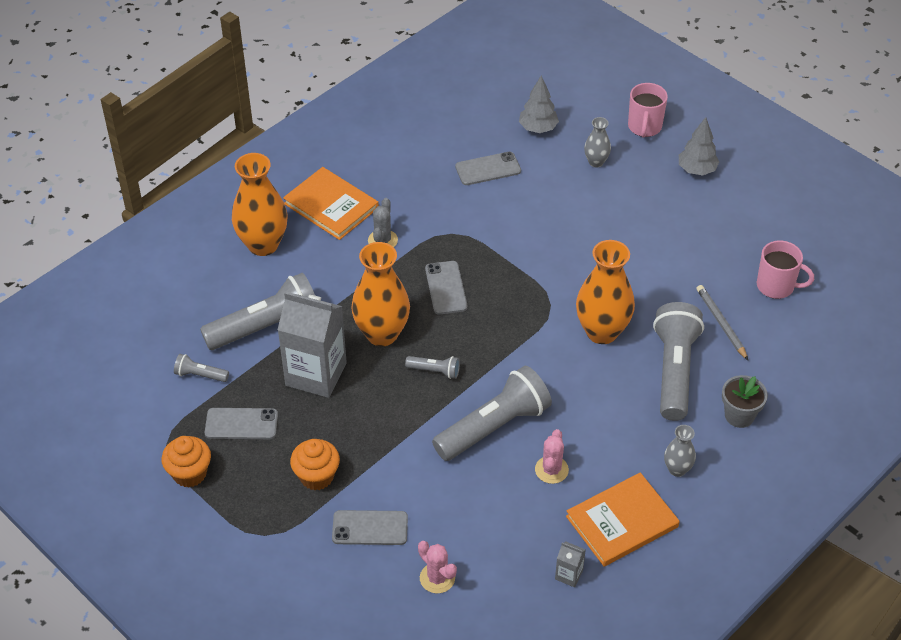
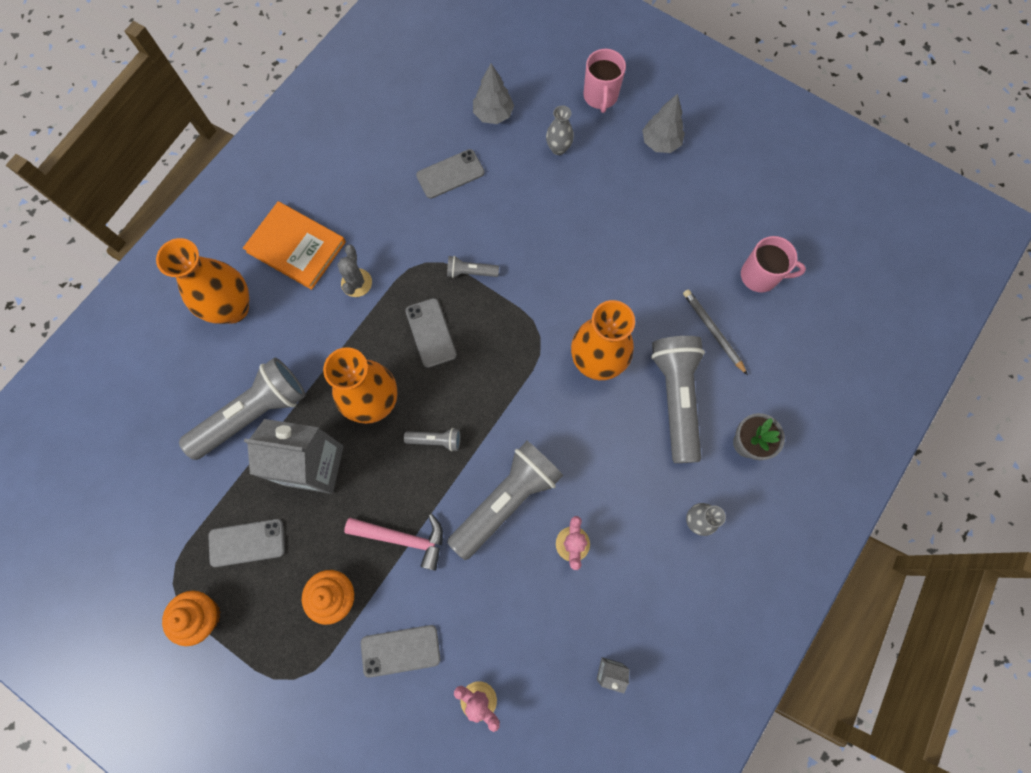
camera: 10 degrees left, 25 degrees up
(200, 375) = (194, 487): grey flashlight -> grey flashlight (470, 272)
(389, 442) = (403, 538): none -> pink hammer
(622, 522) = (652, 595): orange book -> none

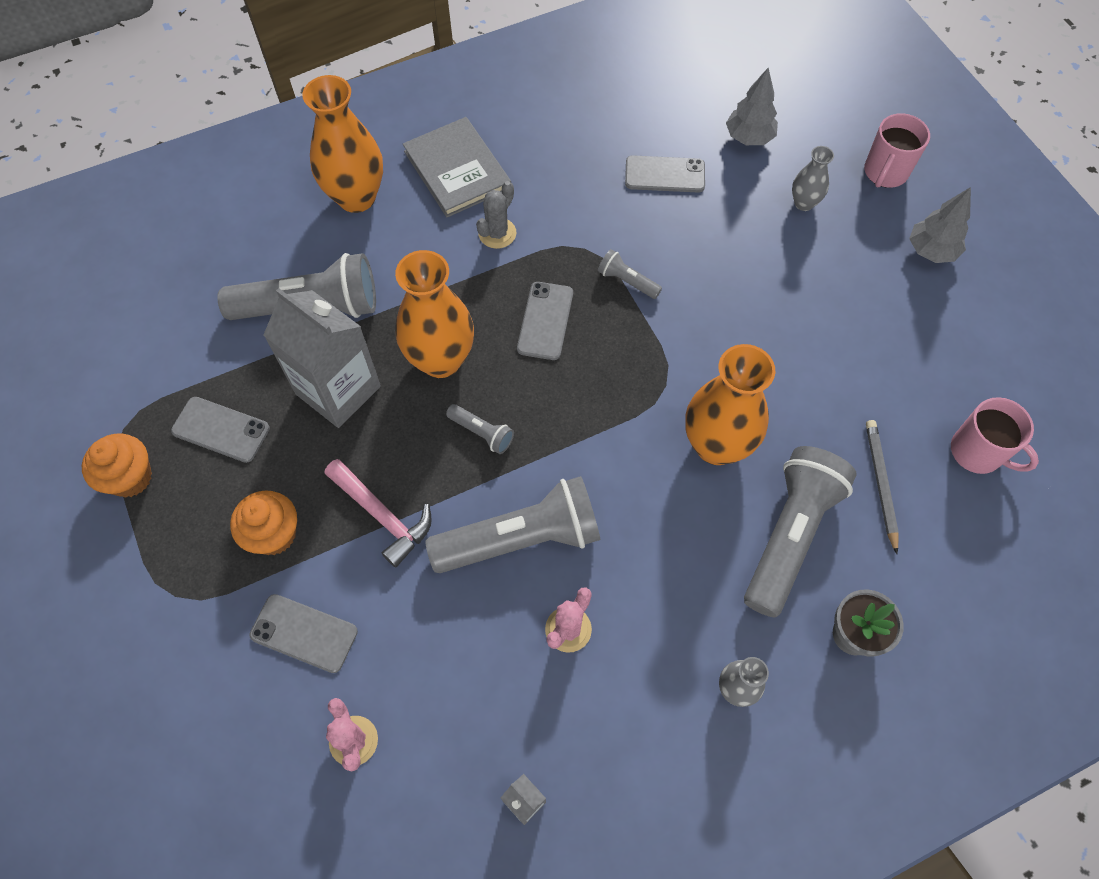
camera: 30 degrees right, 10 degrees down
(296, 247) = (457, 170): orange book -> grey book

